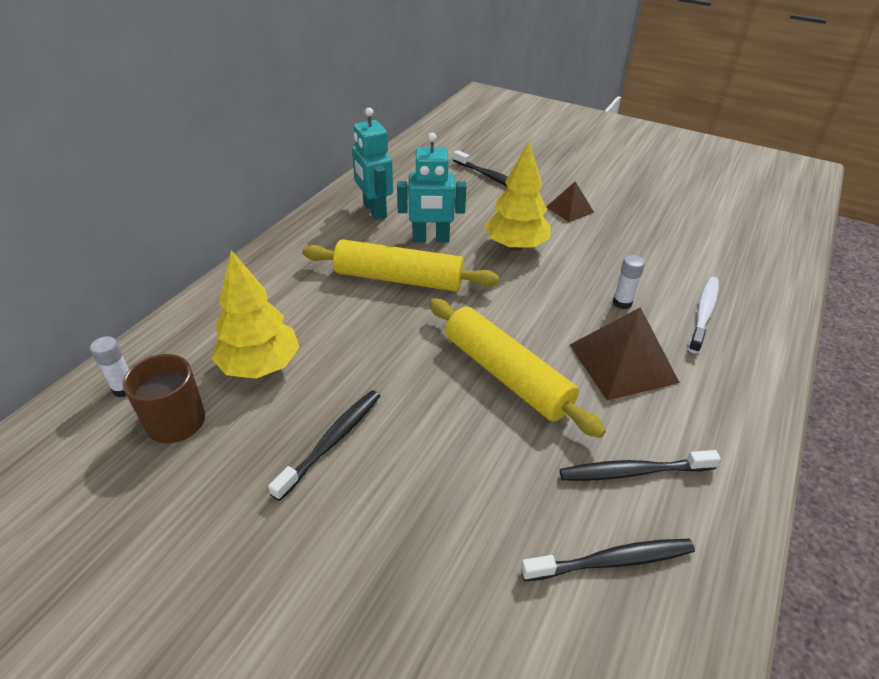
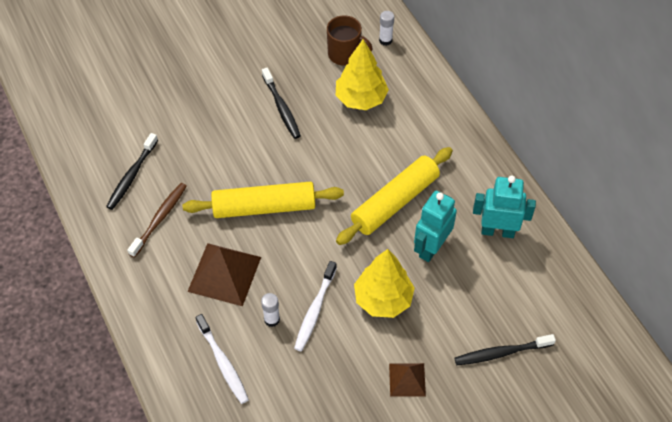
camera: 125 degrees right, 15 degrees up
(577, 280) = (315, 310): none -> white toothbrush
(633, 472) = (159, 219): black toothbrush -> brown toothbrush

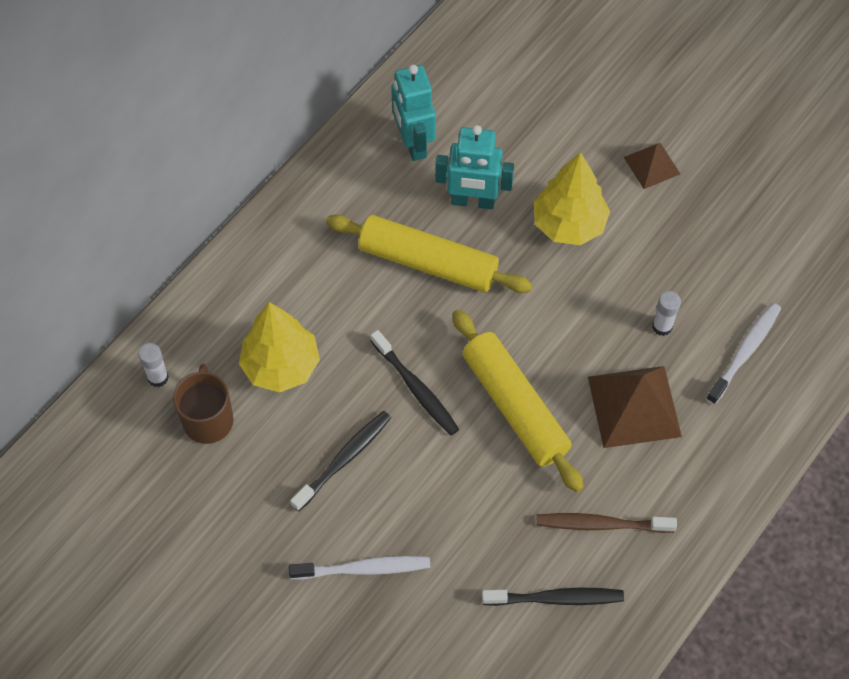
camera: 115 degrees left, 5 degrees up
(315, 310) = (623, 287): white toothbrush -> white toothbrush (364, 569)
(501, 353) = (568, 92): black toothbrush -> black toothbrush (416, 388)

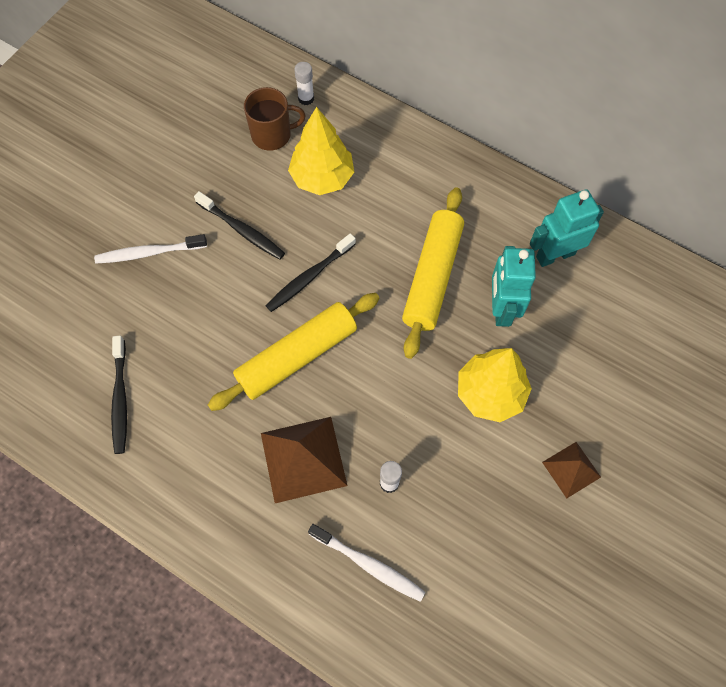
camera: 85 degrees right, 5 degrees up
(364, 569) = (149, 253): white toothbrush -> white toothbrush turned 90 degrees clockwise
(601, 524) = (187, 433): brown toothbrush -> none

